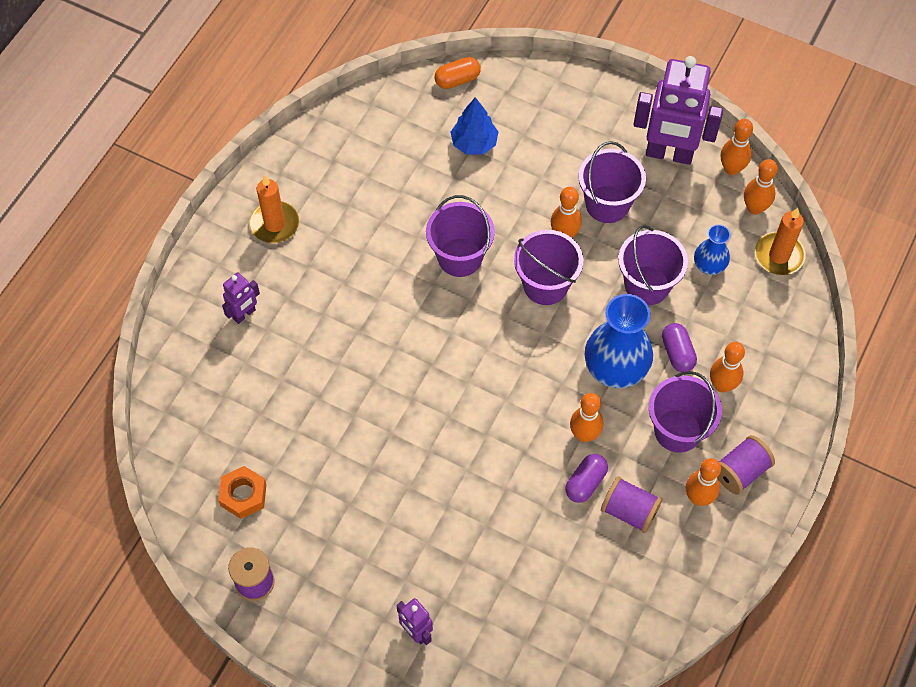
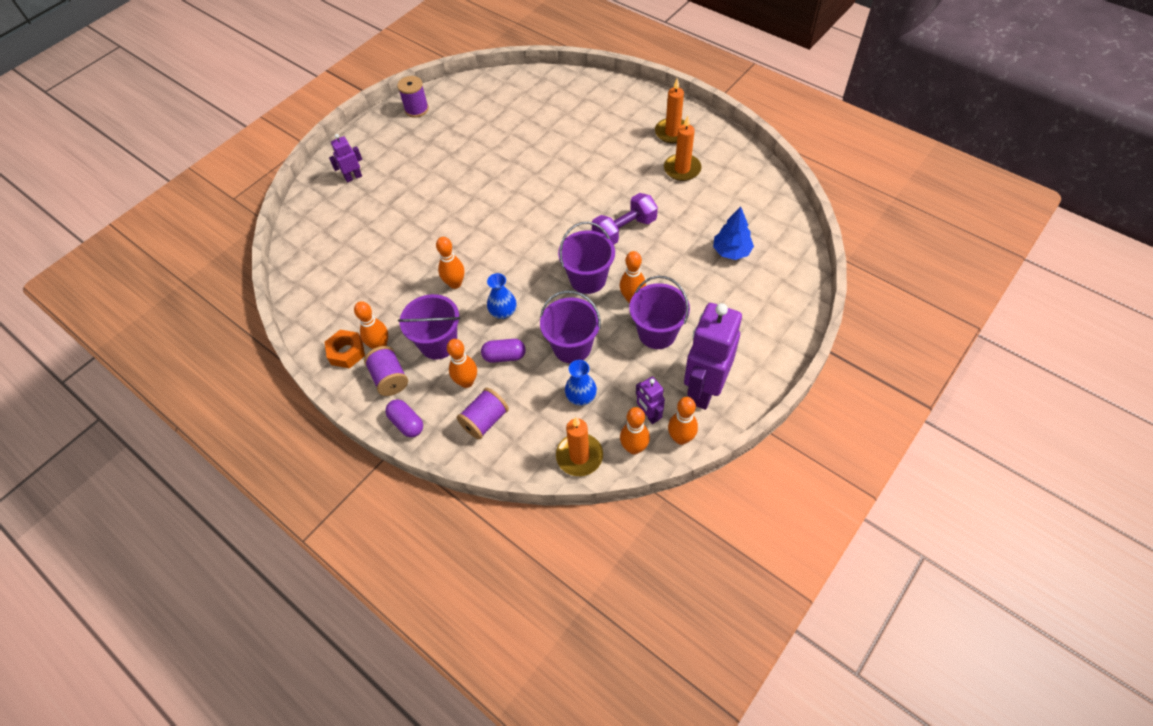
camera: 105 degrees right, 5 degrees down
(243, 495) = (474, 107): orange nut -> orange nut (347, 352)
(244, 314) = (602, 114): purple robot -> purple robot (649, 415)
(343, 206) = (682, 169): none -> orange candle
(457, 80) = (798, 248): orange capsule -> none
(460, 257) = (624, 230): purple bucket -> purple dumbbell
(585, 483) = (418, 278): purple capsule -> purple capsule (407, 423)
(615, 368) = (503, 312): blue vase -> blue vase, size x0.54
(629, 511) = (386, 300): purple spool -> purple spool (485, 420)

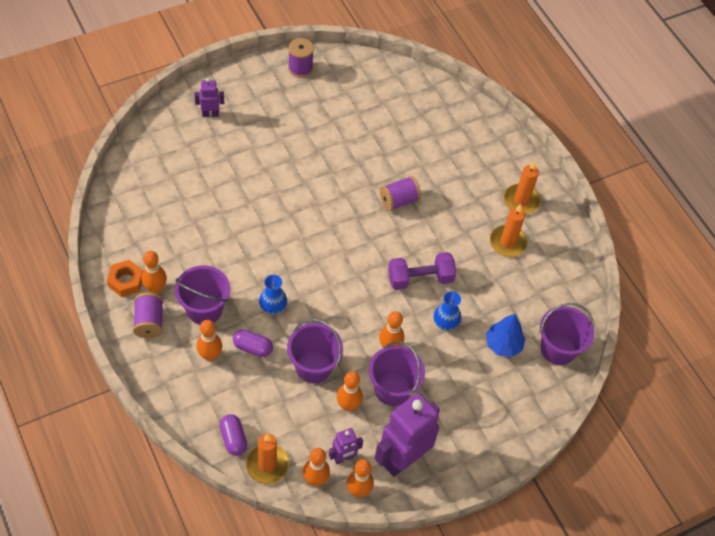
camera: 15 degrees right, 0 degrees up
(407, 423) = (144, 368): purple capsule -> purple capsule (233, 439)
(455, 283) = (246, 260): orange bowling pin -> orange bowling pin (348, 405)
(485, 420) = (207, 397): purple spool -> purple spool (399, 201)
(581, 397) = (296, 415): blue vase -> blue vase (445, 323)
(588, 279) = (361, 310): purple bucket -> purple bucket (558, 349)
(649, 415) = (343, 458): purple robot -> purple robot turned 105 degrees counterclockwise

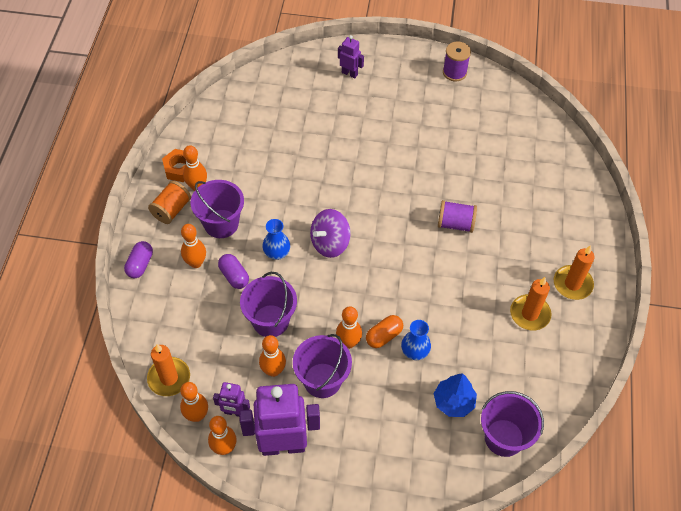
camera: 40 degrees right, 0 degrees up
(149, 322) = (171, 210): purple spool -> orange spool
(233, 439) = (160, 340): purple capsule -> purple capsule (140, 264)
(311, 273) = (330, 243): none -> purple spinning top
(413, 325) = (384, 336): none -> orange capsule
(420, 278) = (422, 300): purple dumbbell -> none

